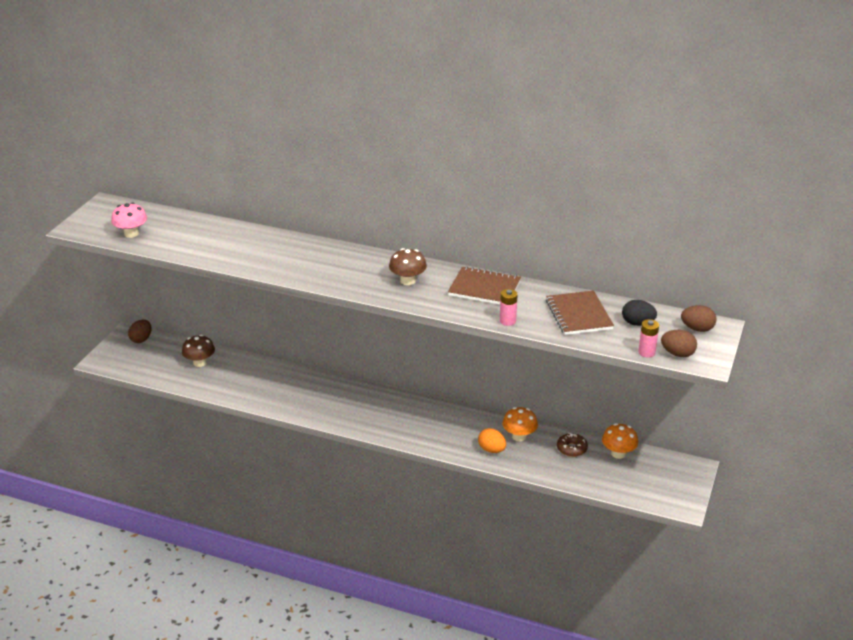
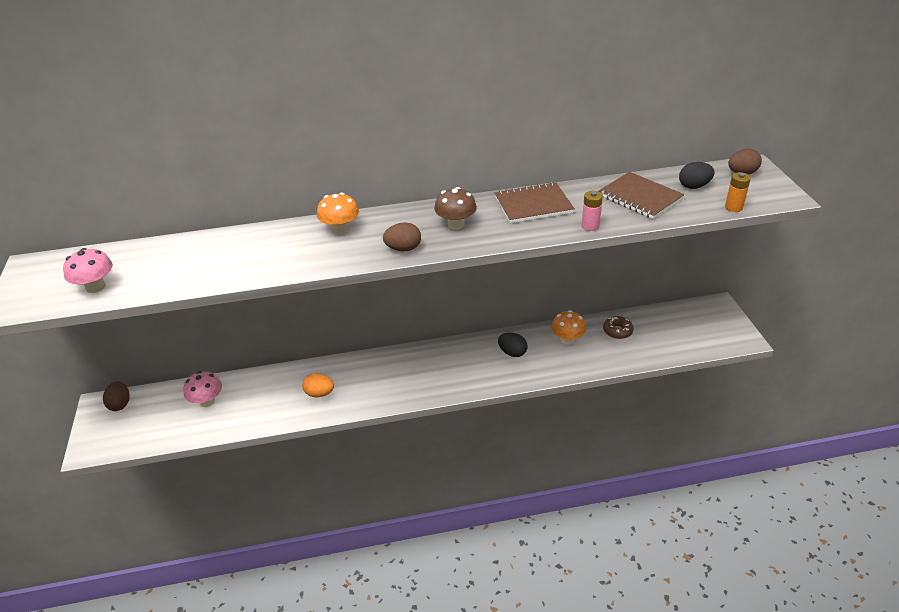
camera: 30 degrees left, 5 degrees up
(200, 362) = (207, 401): brown mushroom -> pink mushroom
(461, 426) = (512, 353): none -> black egg
(491, 450) = (557, 362): orange egg -> orange egg (319, 393)
(618, 453) = (655, 319): orange mushroom -> orange mushroom (340, 229)
(646, 352) = (733, 207): pink battery -> orange battery
(677, 354) = (757, 199): brown egg -> brown egg (403, 249)

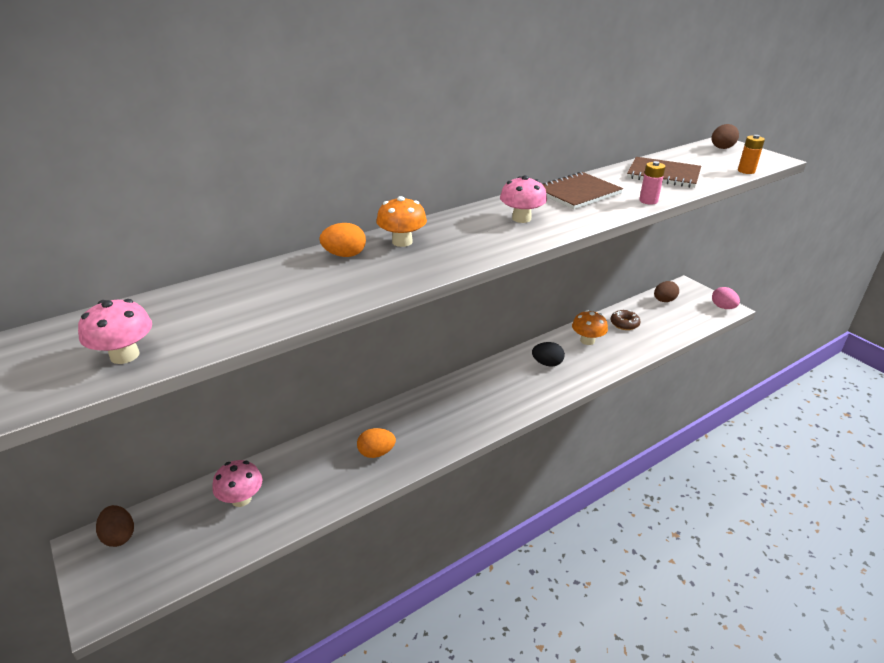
camera: 25 degrees left, 5 degrees down
(288, 233) = (344, 255): none -> orange egg
(403, 249) = (491, 247): brown egg -> brown egg (664, 300)
(456, 224) = (521, 218): brown mushroom -> pink mushroom
(694, 186) = (696, 161): black egg -> none
(738, 337) = (723, 307): none -> pink egg

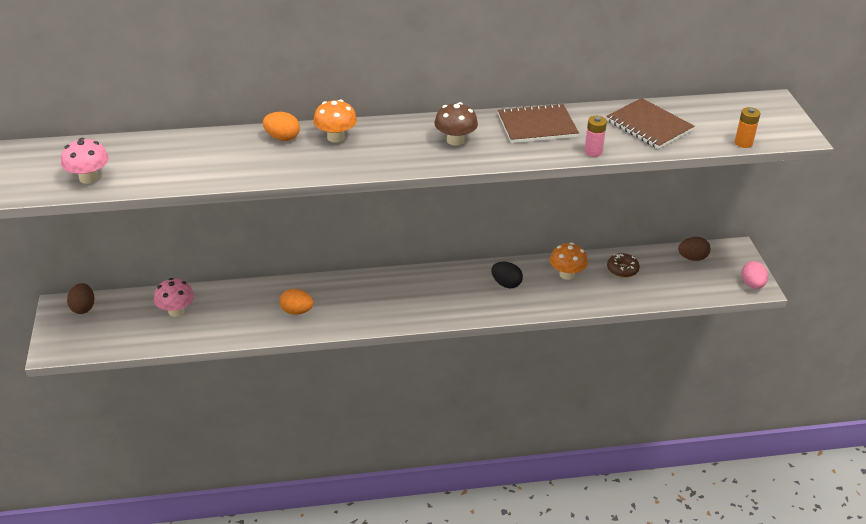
camera: 25 degrees right, 5 degrees up
(521, 218) = (455, 140): pink mushroom -> brown mushroom
(721, 148) = (759, 108): brown egg -> none

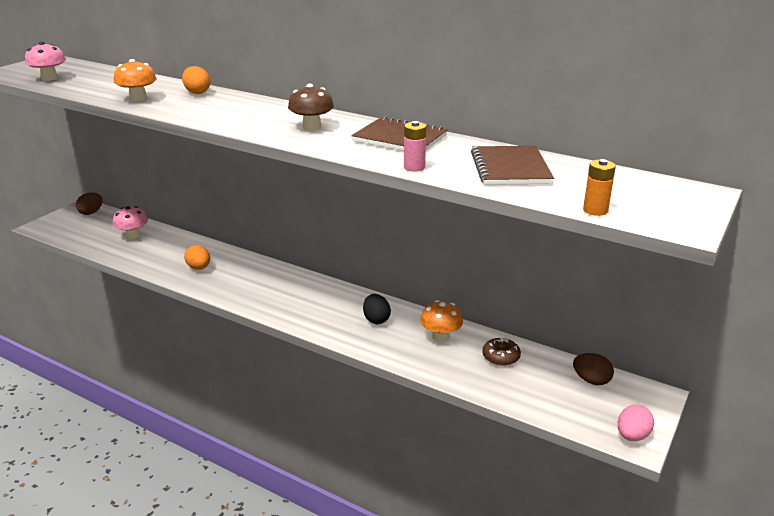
camera: 40 degrees right, 10 degrees down
(336, 137) = (231, 101): orange mushroom -> orange mushroom (138, 98)

